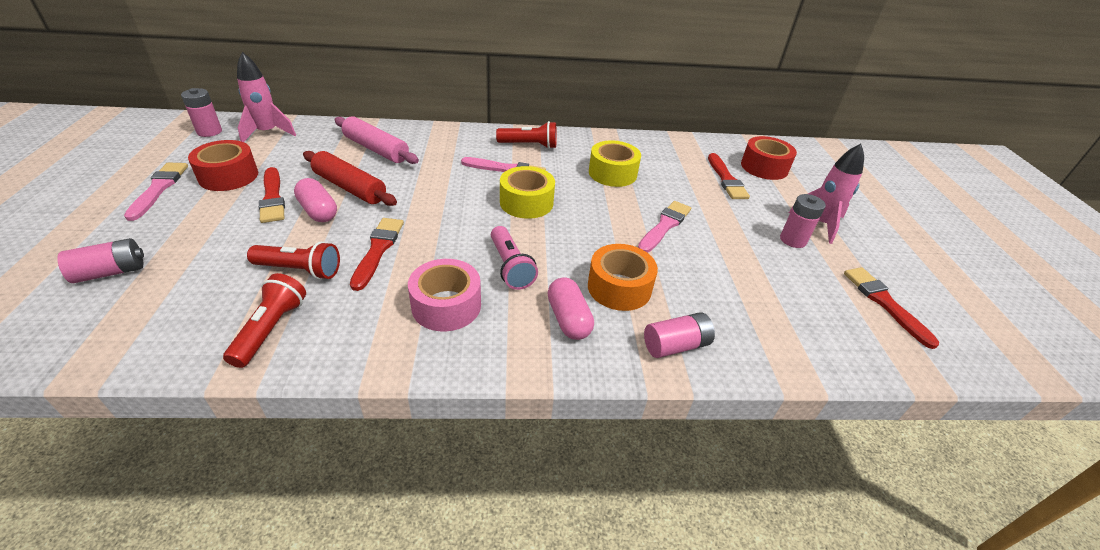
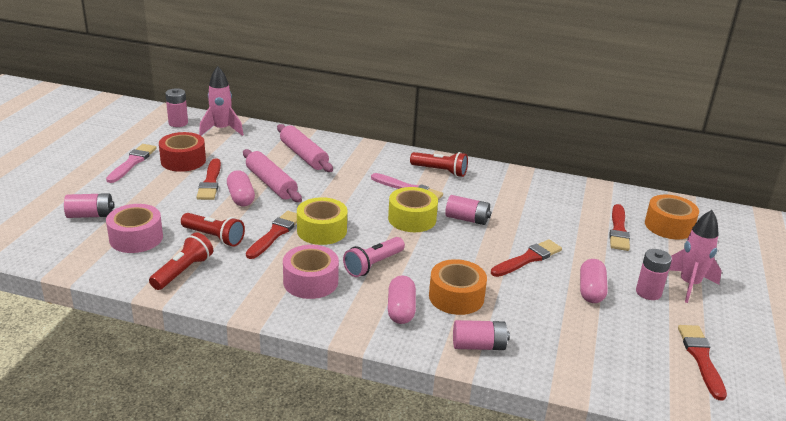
camera: 20 degrees right, 10 degrees down
(188, 293) = (136, 238): none -> pink tape
(350, 187) = (271, 183): red rolling pin -> pink rolling pin
(510, 267) = (373, 265): pink flashlight -> pink flashlight turned 45 degrees clockwise
(582, 193) = (467, 219): none -> pink battery
(612, 173) = (506, 207): yellow tape -> yellow tape (322, 230)
(664, 226) = (528, 259): pink brush -> red brush
(743, 249) = (591, 291): none -> pink capsule
(764, 167) = (668, 226): red tape -> orange tape

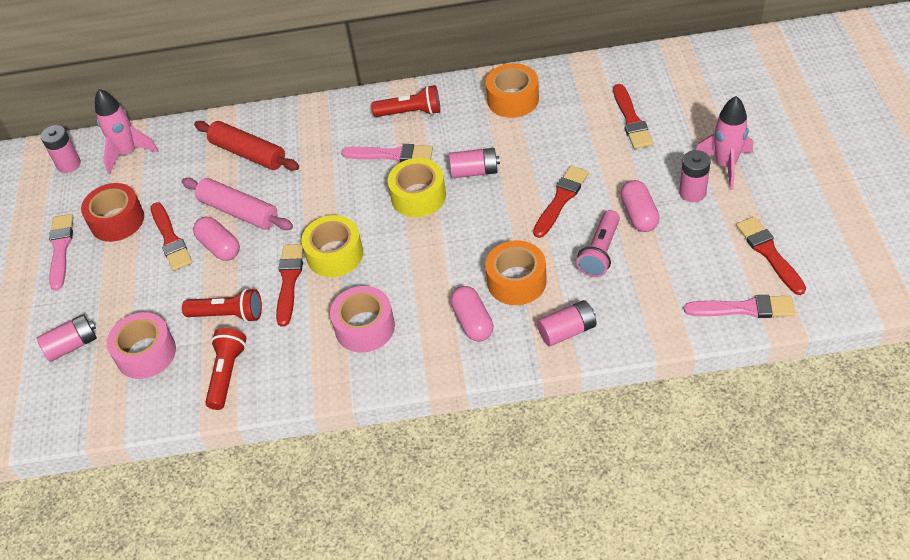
camera: 15 degrees left, 20 degrees up
(303, 156) = (248, 153): pink rolling pin -> red rolling pin
(373, 265) = (414, 277): pink flashlight -> pink flashlight (600, 252)
(656, 390) = (744, 308): none -> pink brush
(668, 226) = (677, 92): orange tape -> orange tape (513, 99)

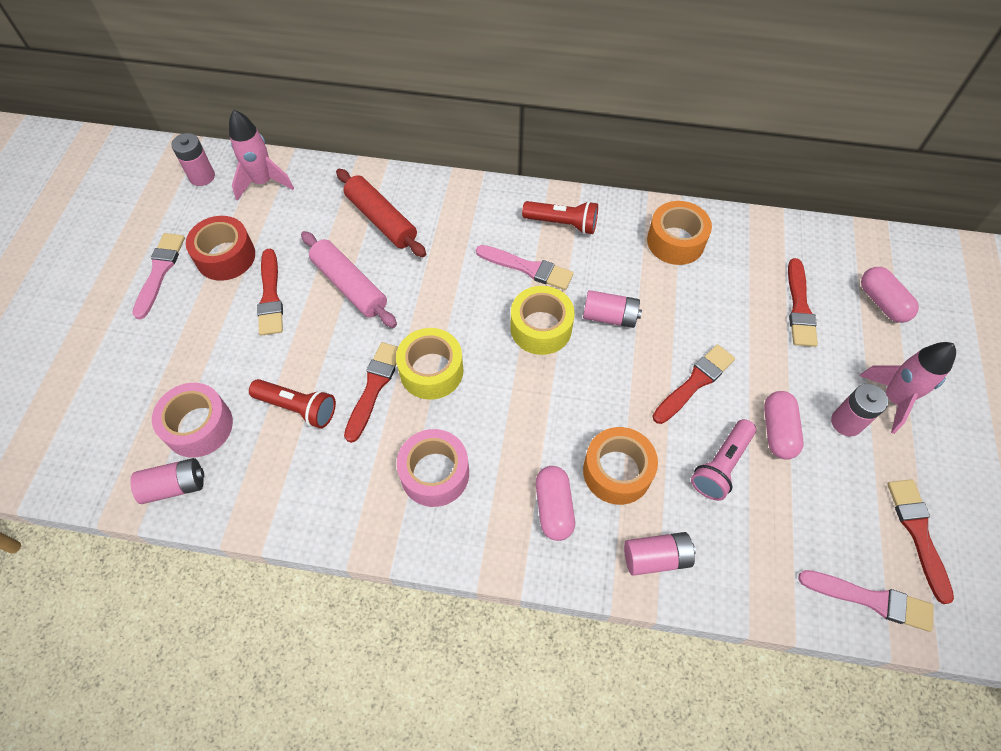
camera: 10 degrees right, 10 degrees up
(72, 345) = (130, 390): pink battery -> pink battery (175, 486)
(219, 247) = (316, 321): pink capsule -> pink capsule (882, 302)
(227, 374) = (272, 482): red flashlight -> none

